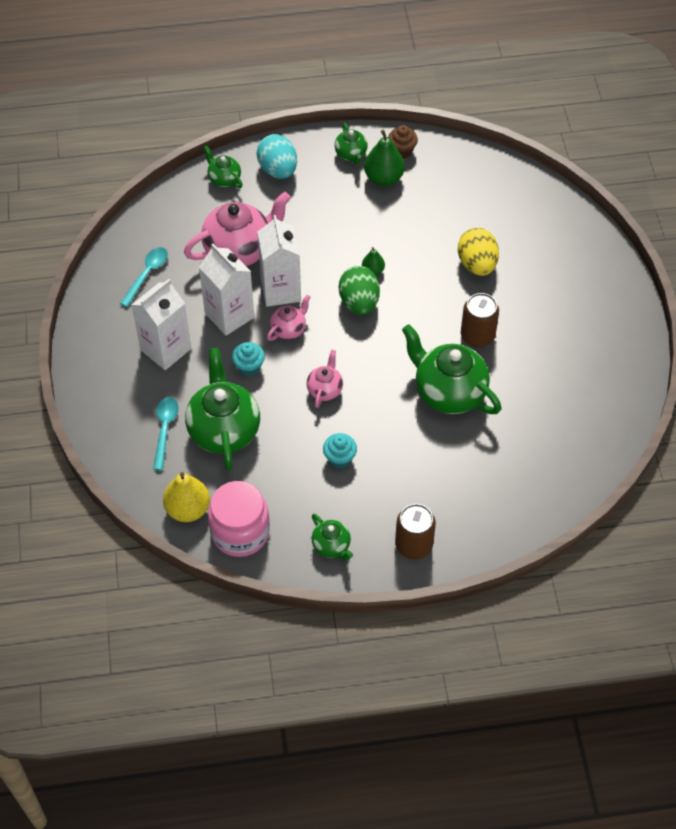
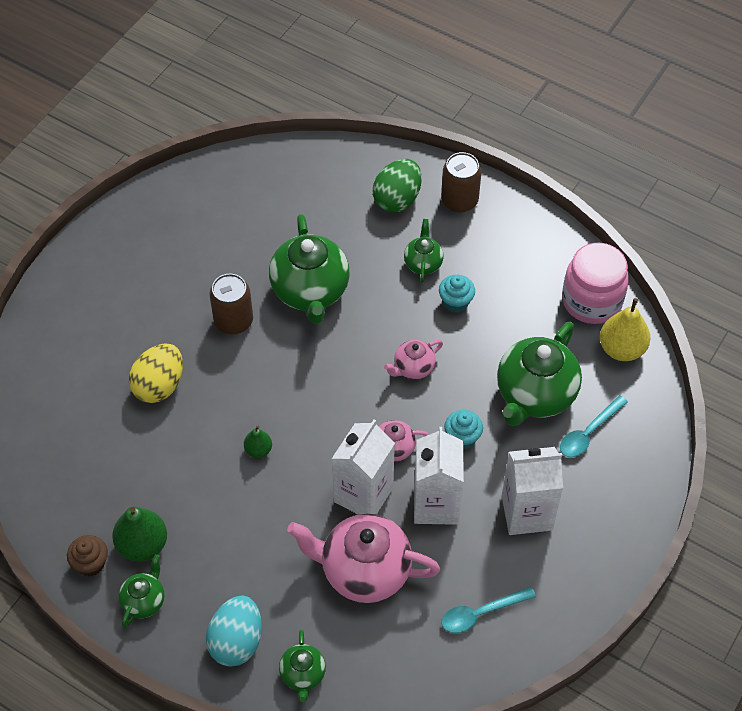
camera: 140 degrees left, 0 degrees up
(331, 546) = (525, 242): green teapot -> green teapot (423, 263)
(359, 303) = (303, 427): green egg -> green egg (397, 199)

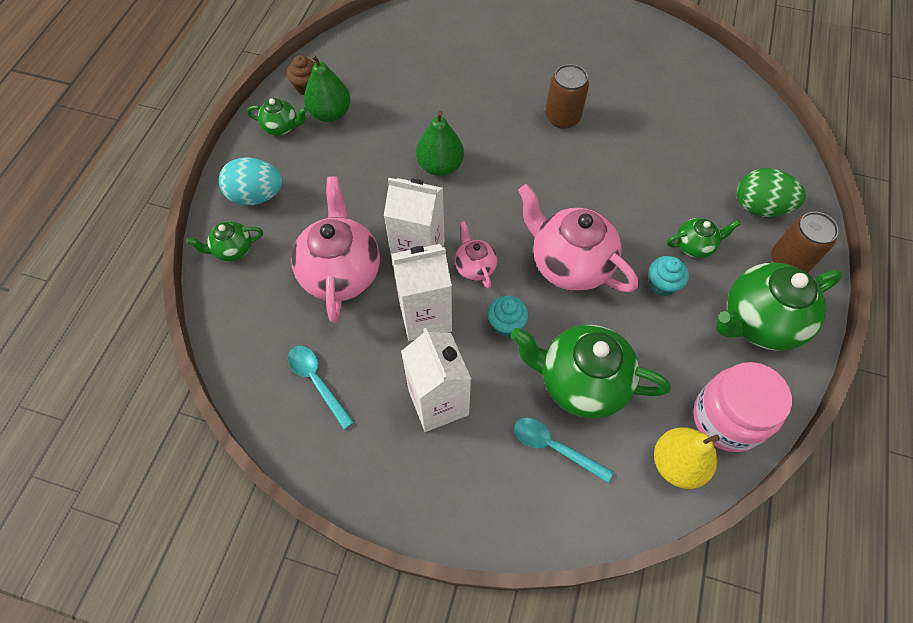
camera: 75 degrees right, 5 degrees up
(159, 385) = (479, 86): yellow egg -> none
(258, 450) = (440, 166): green pear -> green pear, size x1.82
(310, 291) = (618, 164): green teapot -> green teapot (759, 322)
(413, 368) = (569, 264): pink teapot -> pink teapot, size x2.00

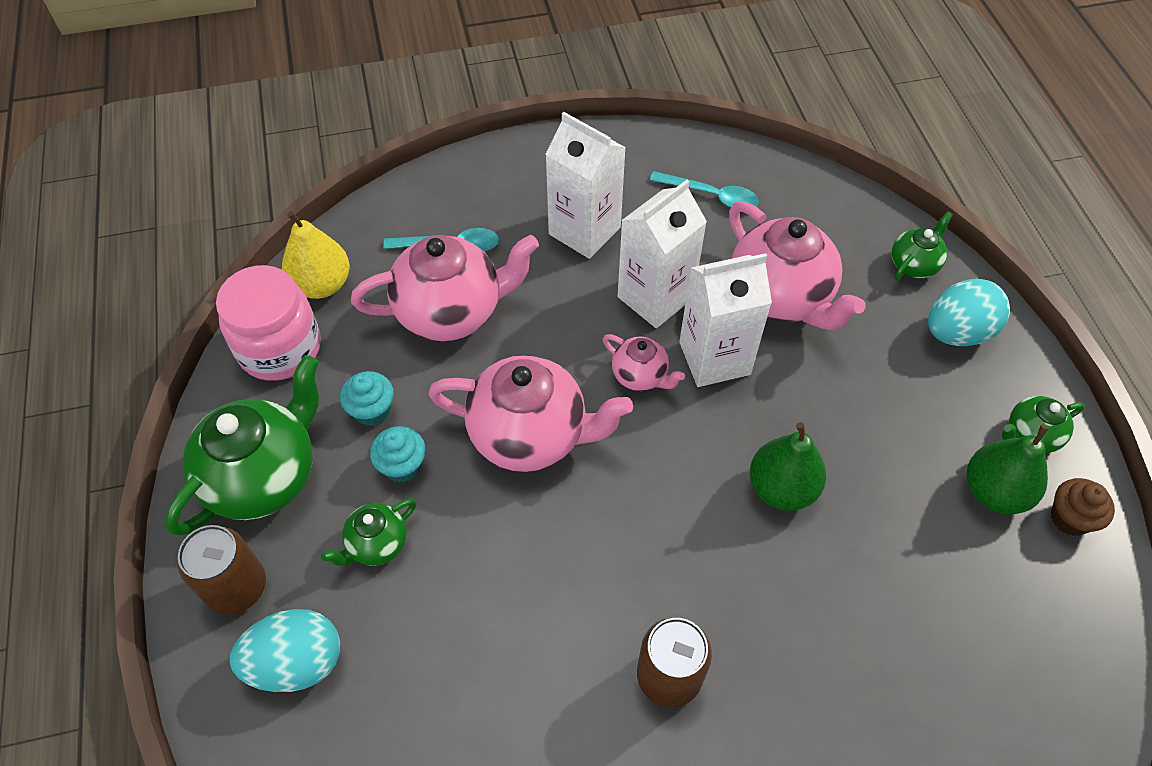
camera: 150 degrees right, 5 degrees down
(506, 324) = (564, 331): turquoise cupcake -> turquoise cupcake (372, 410)
(581, 382) = (451, 312): green teapot -> pink teapot
(759, 207) = (296, 662): green egg -> turquoise egg

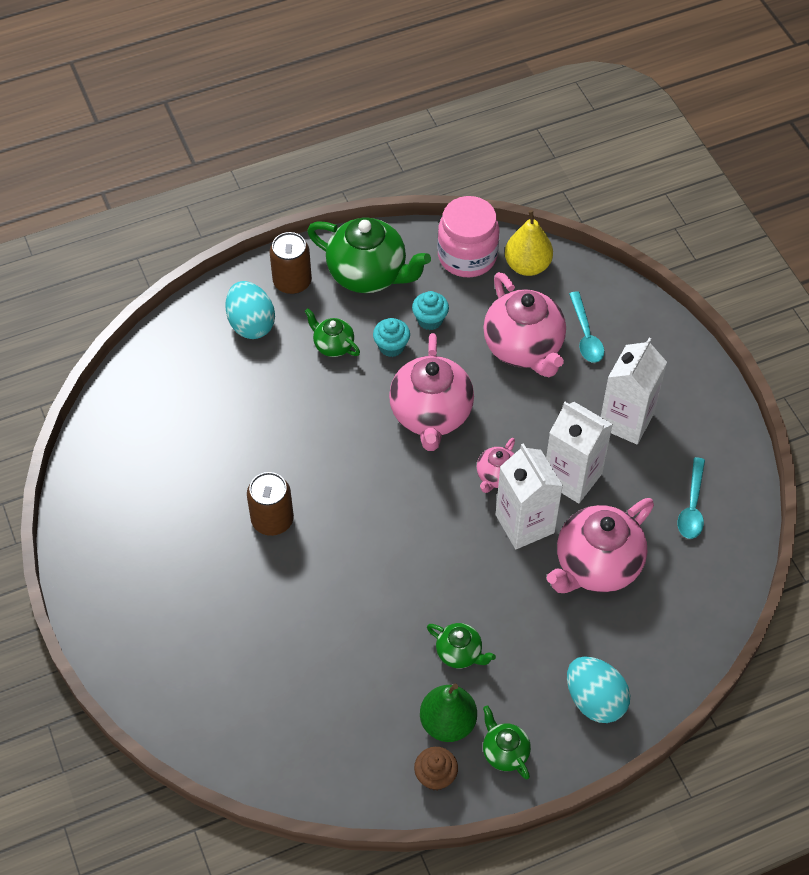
camera: 80 degrees right, 0 degrees up
(781, 488) = (421, 577): green pear -> none
(914, 264) = (660, 667): green teapot -> green teapot (459, 653)

